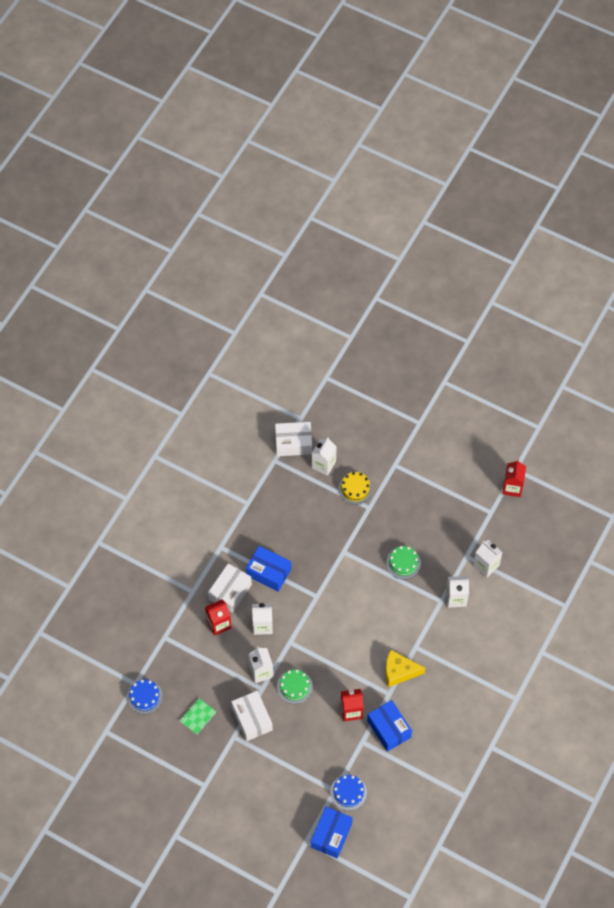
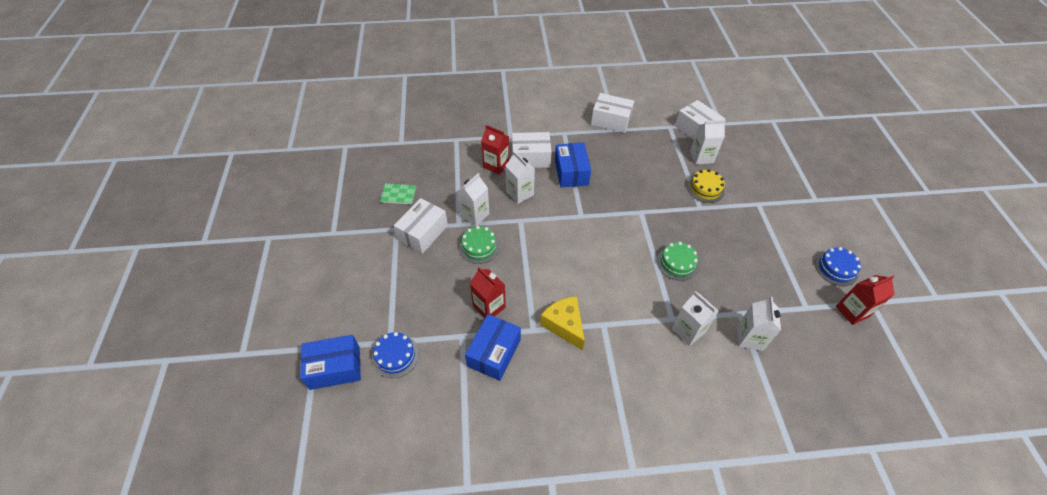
camera: 55 degrees right, 10 degrees down
(145, 697) = (393, 153): blue cake -> blue cake (836, 268)
(233, 500) = (611, 120): none -> white box

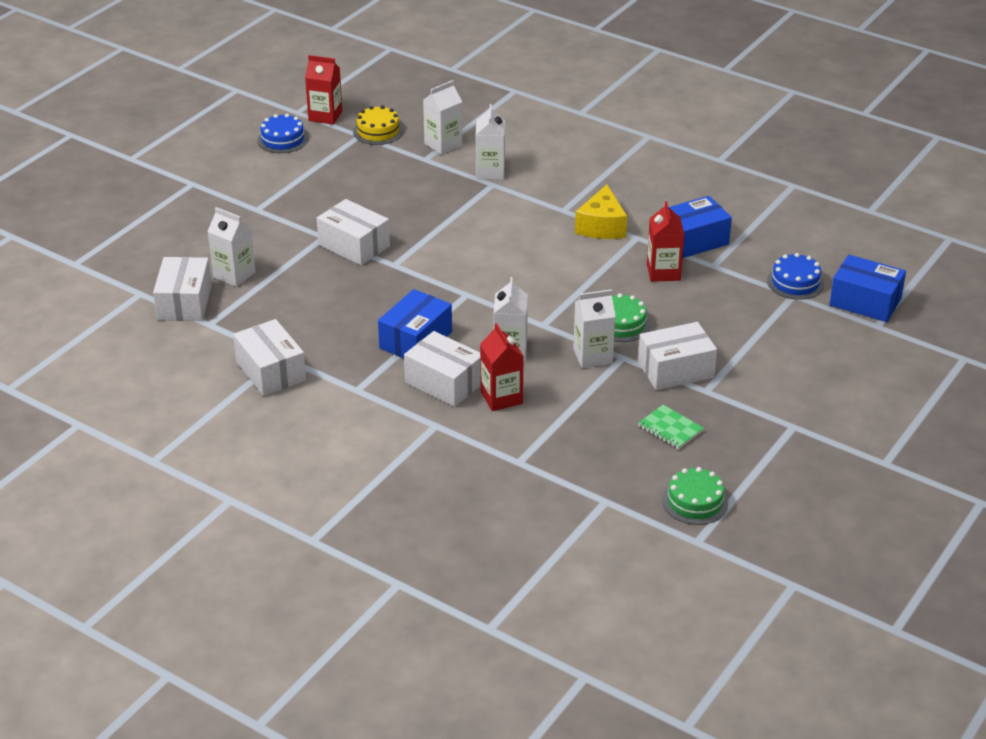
camera: 140 degrees left, 15 degrees down
(677, 211) = (354, 245): none -> white box
(677, 263) = (425, 212): green cake -> green cake (695, 502)
(705, 189) = (287, 247): yellow cake -> yellow cake (378, 131)

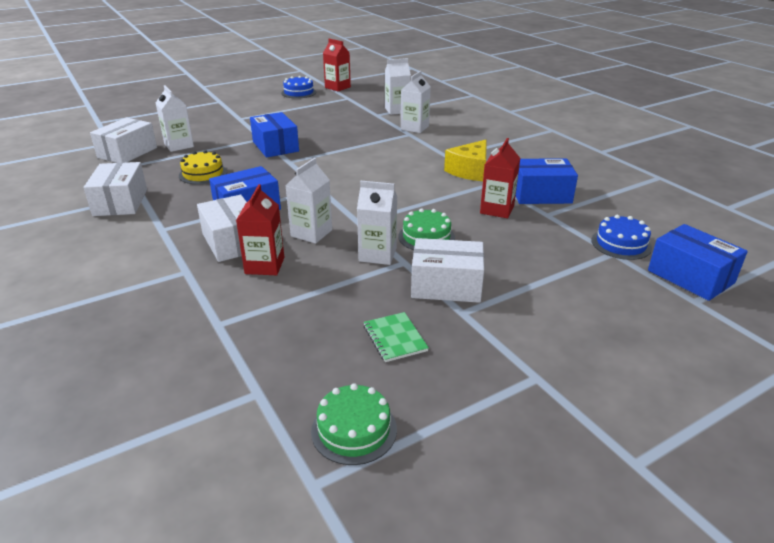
camera: 25 degrees right, 5 degrees down
(354, 245) = (275, 146): white box -> blue box
(378, 131) = (361, 98): yellow cake -> yellow cake (203, 174)

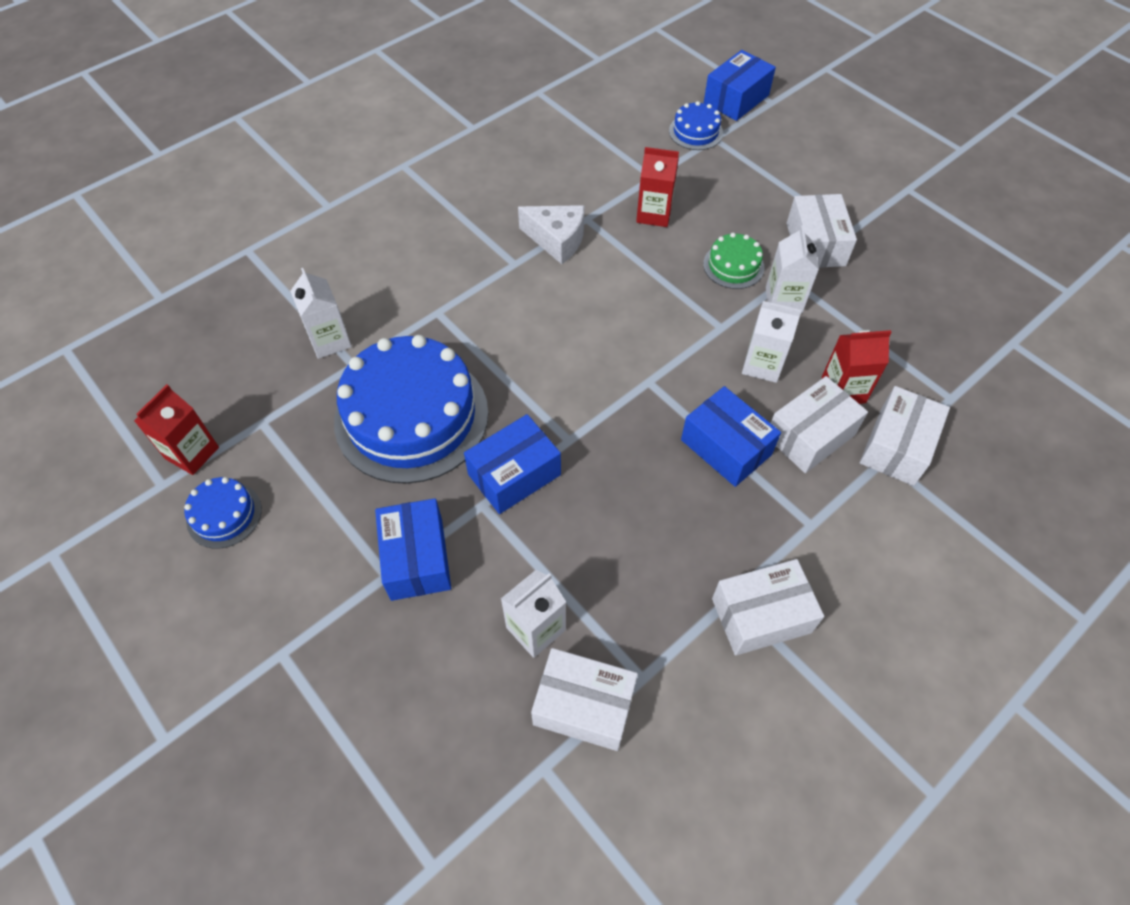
camera: 100 degrees left, 25 degrees up
(192, 280) = (896, 446): none -> white box
(203, 174) = (639, 542): yellow cake -> none
(332, 126) = (411, 416): none -> blue cake
(354, 430) = (1013, 279): green cake -> none
(394, 338) = (906, 270): green notebook -> none
(414, 128) = (410, 309): white carton -> none
(470, 171) = (557, 240): yellow cheese -> white cheese
(541, 194) = (606, 180): blue box -> blue box (416, 558)

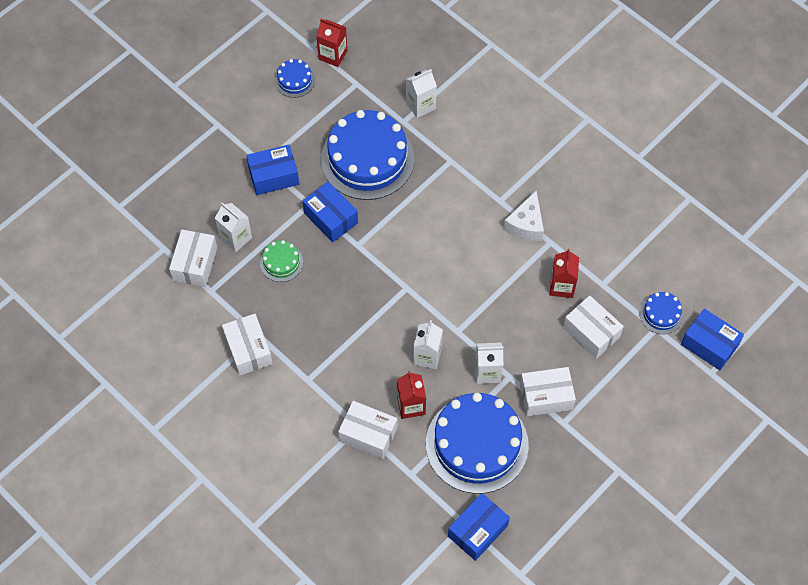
camera: 85 degrees right, 5 degrees up
(726, 447) = (359, 333): blue box -> blue box (478, 531)
(733, 266) = (516, 340): green cake -> green cake (281, 262)
(810, 435) = (372, 383): white box -> white box (591, 332)
(893, 320) = (477, 444): none -> blue cake

